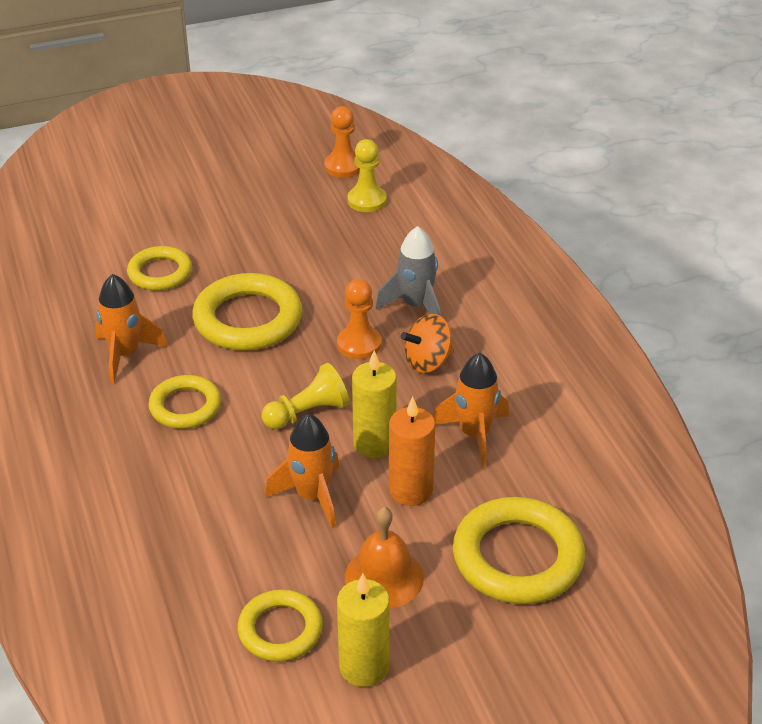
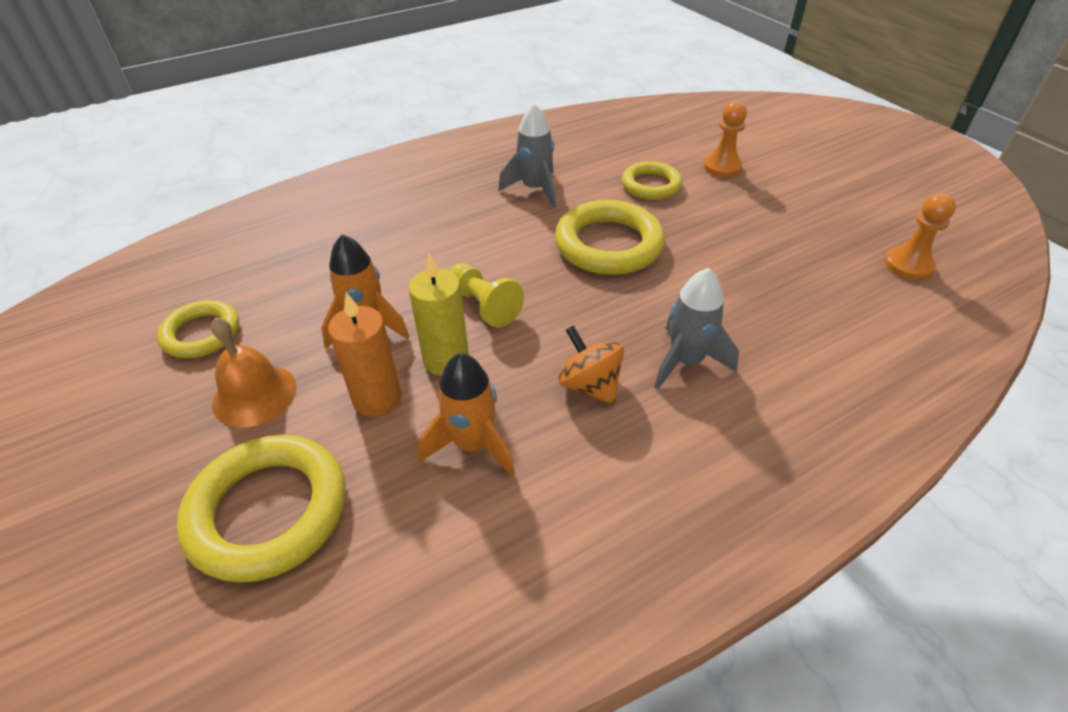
camera: 80 degrees right, 5 degrees up
(125, 355) = (535, 189): orange rocket -> grey rocket
(185, 406) = (477, 231): yellow ring -> none
(359, 344) = (600, 325): orange pawn -> orange pawn (722, 167)
(364, 667) = (142, 396): yellow candle -> none
(367, 200) = (858, 293): yellow pawn -> none

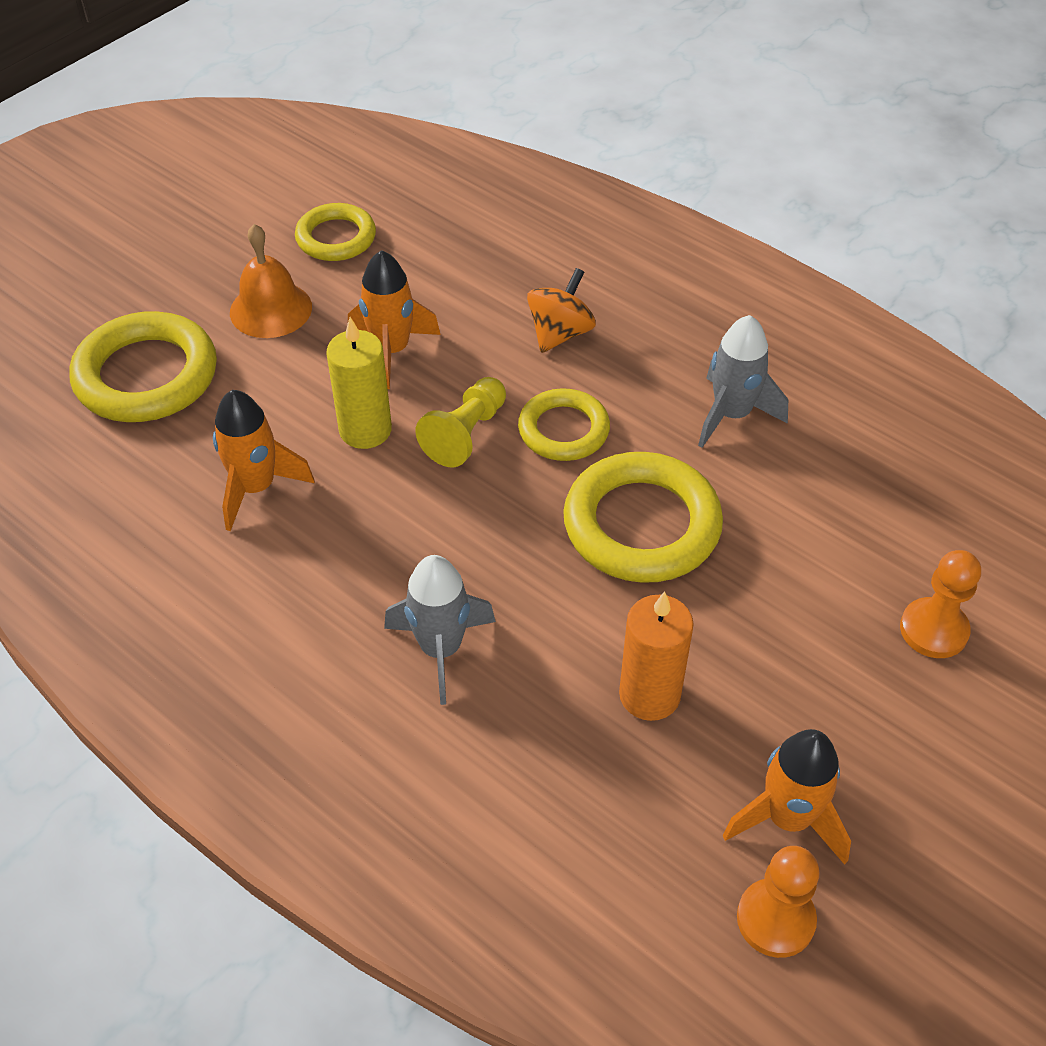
camera: 70 degrees right, 5 degrees up
(377, 398) = (293, 396): orange candle -> orange candle (649, 695)
(590, 385) = (369, 564): orange spinning top -> orange spinning top (560, 333)
(651, 185) = (821, 544): yellow ring -> yellow ring (563, 430)
(841, 244) = (788, 818): none -> orange rocket

